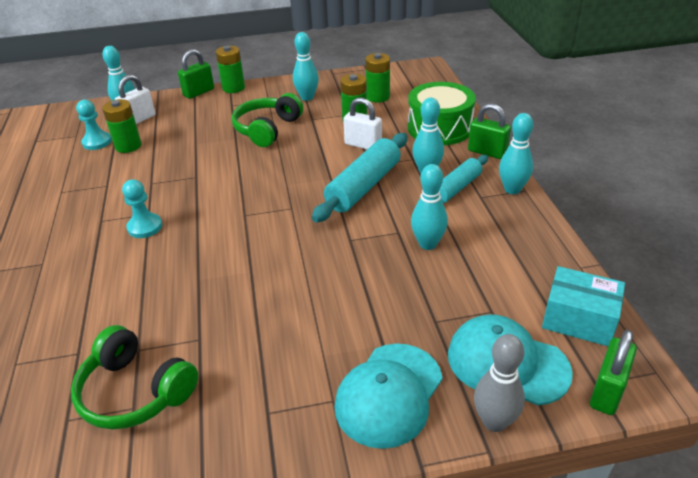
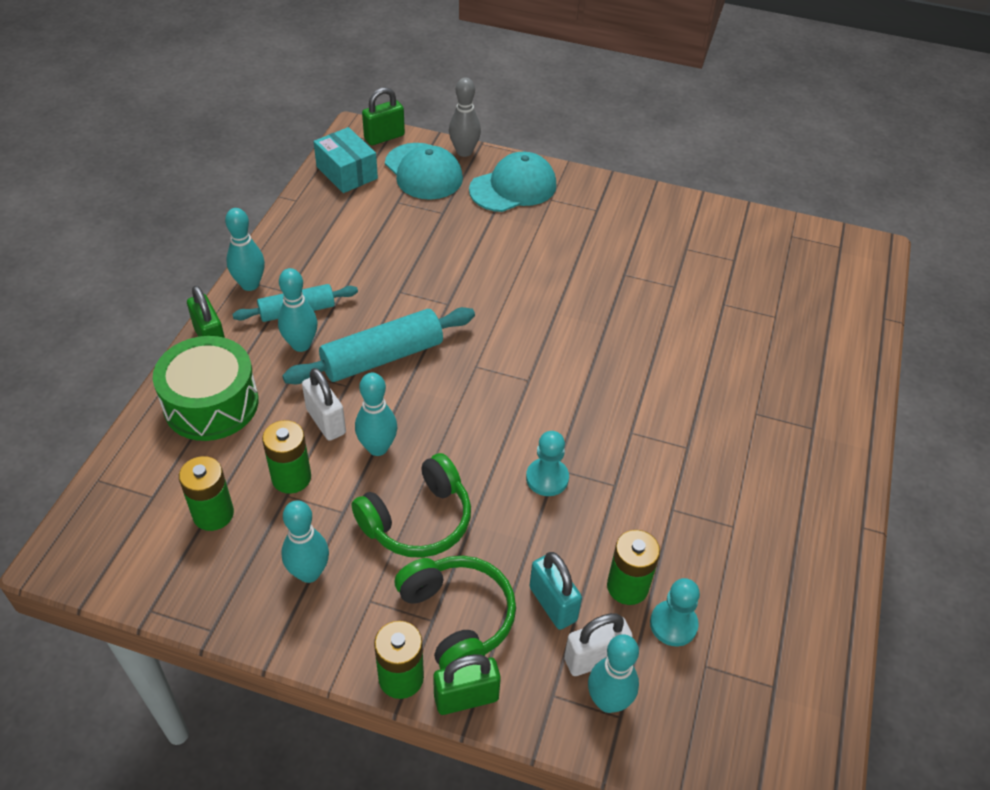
camera: 155 degrees left, 10 degrees up
(135, 391) = (682, 257): green headphones -> green headphones (457, 618)
(145, 227) = (640, 413): turquoise pawn -> turquoise pawn (547, 478)
(170, 128) = (552, 604): none -> turquoise padlock
(427, 244) = (386, 268): turquoise bowling pin -> turquoise bowling pin (378, 448)

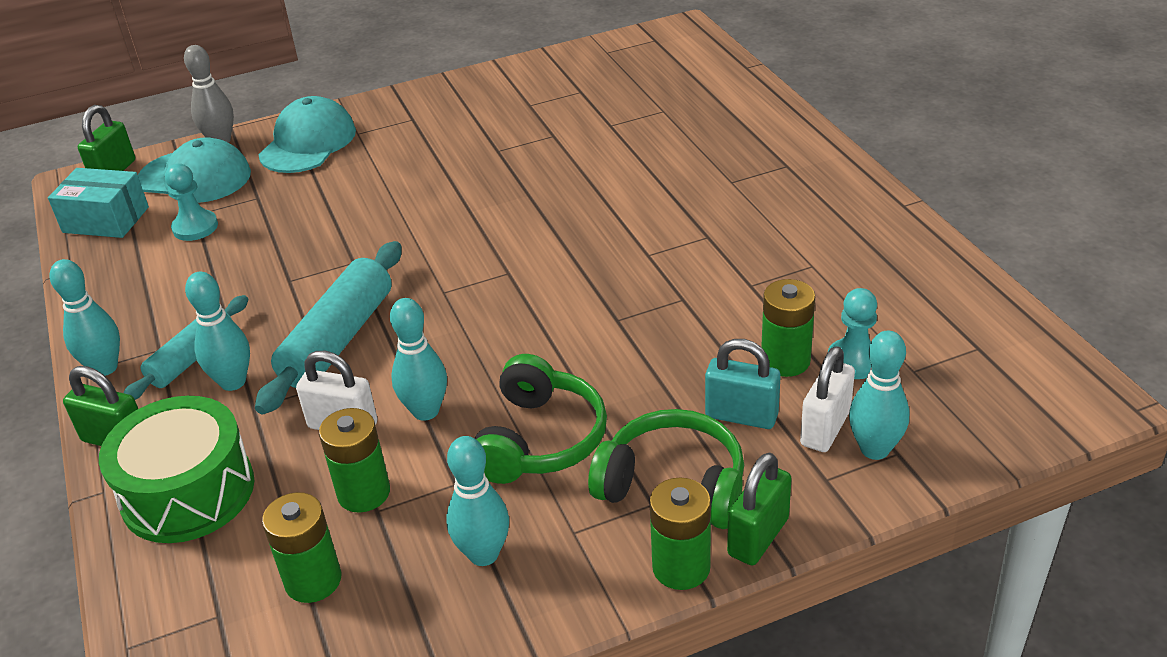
camera: 35 degrees left, 10 degrees down
(547, 478) = (618, 331): turquoise pawn -> turquoise pawn (195, 227)

